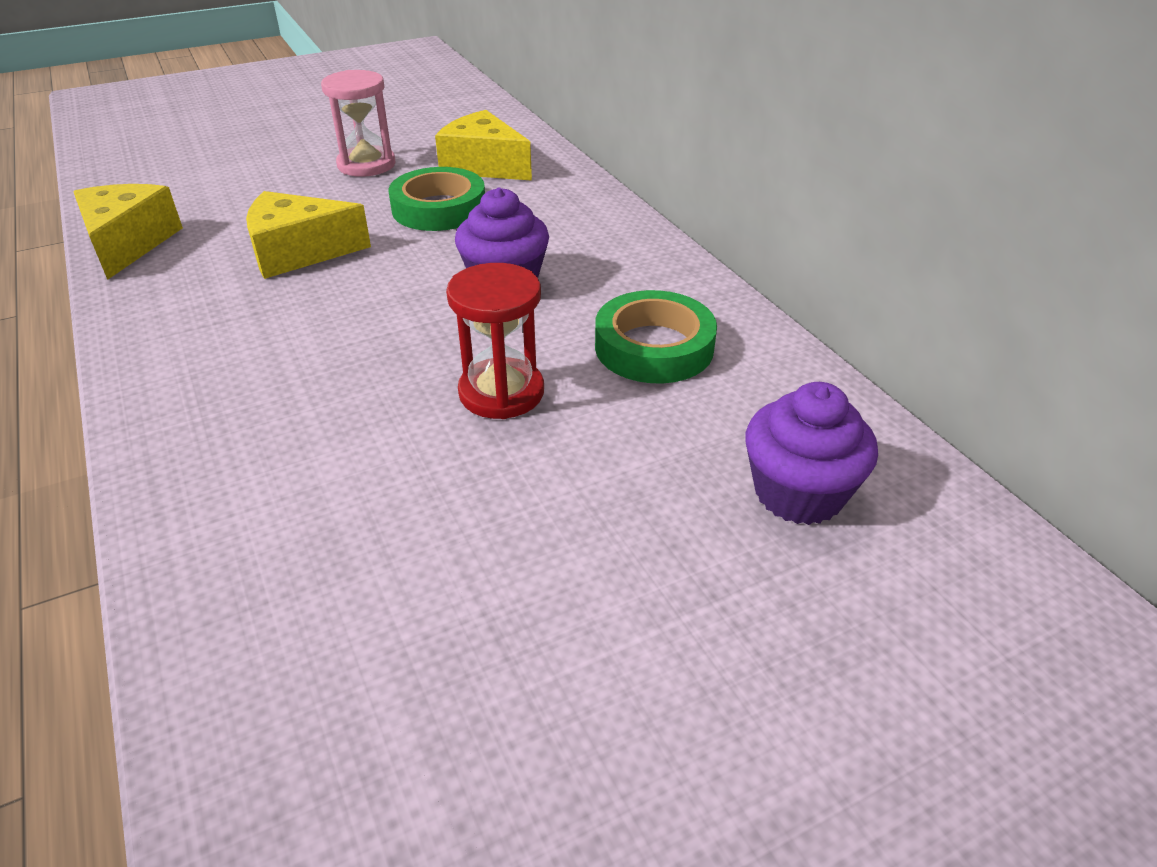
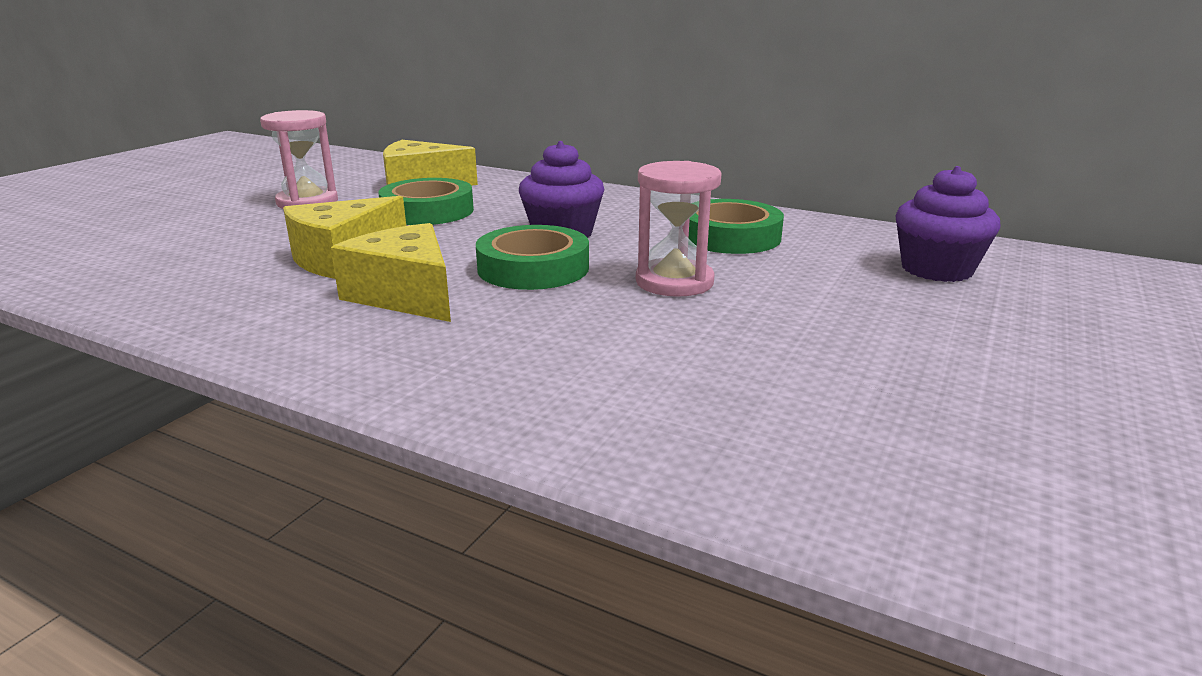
camera: 35 degrees left, 15 degrees down
(128, 244) = (127, 294): yellow cheese -> yellow cheese (406, 295)
(415, 322) = (533, 268): none -> green tape
(501, 392) = (674, 282): red hourglass -> pink hourglass

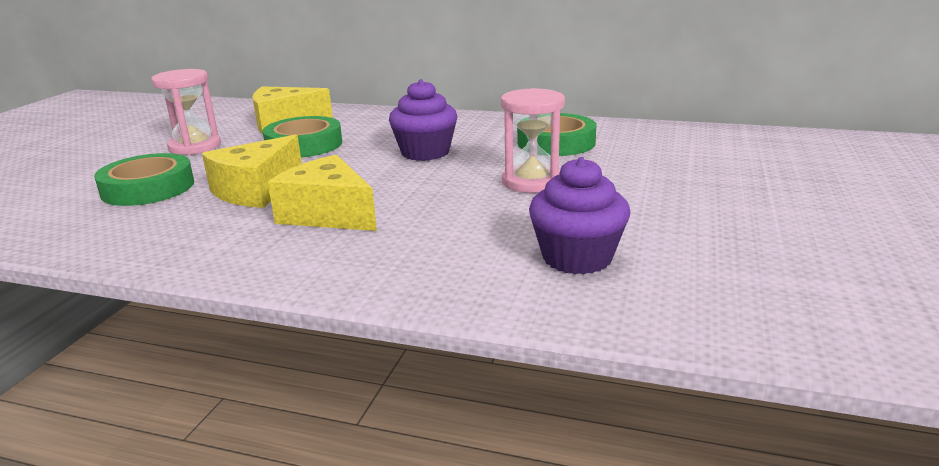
camera: 10 degrees left, 0 degrees up
(533, 268) = (418, 182): green tape -> green tape (148, 188)
(936, 269) = (715, 153): purple cupcake -> purple cupcake (577, 257)

